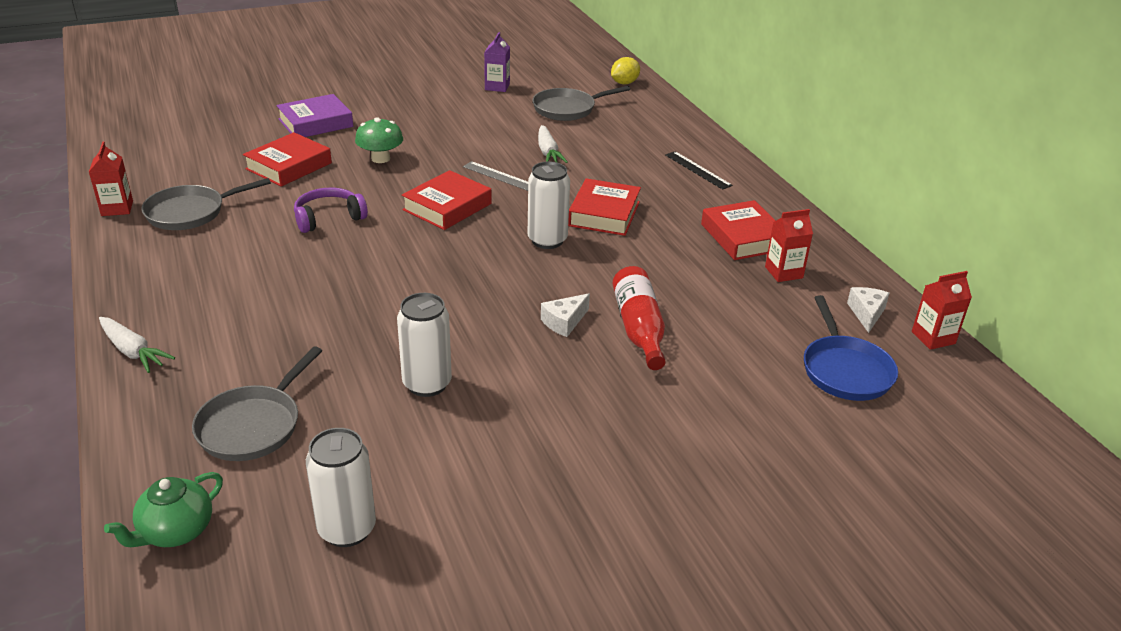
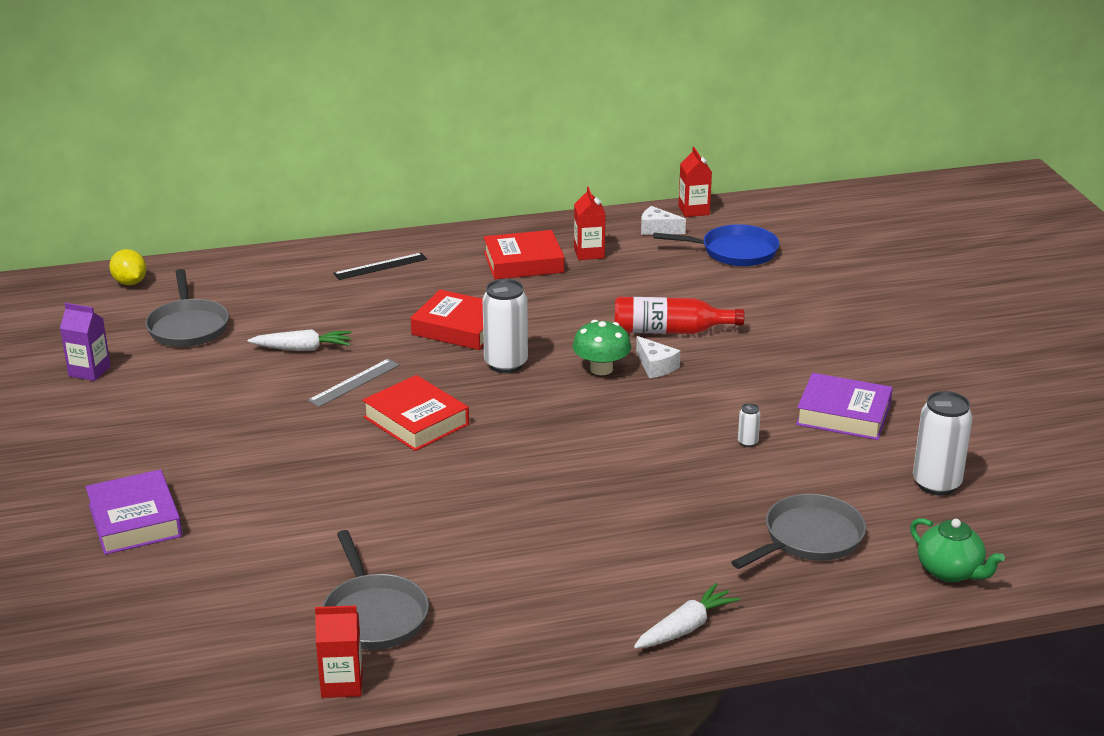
camera: 80 degrees left, 5 degrees down
(253, 425) = (809, 538): grey pan -> grey pan turned 75 degrees counterclockwise
(289, 166) = (266, 539): red book -> none
(328, 218) = (420, 503): purple headphones -> none
(380, 158) = (272, 466): green mushroom -> green mushroom (601, 369)
(427, 384) = (747, 442): white can -> white can, size x0.44
(490, 455) = (843, 414): none -> purple book

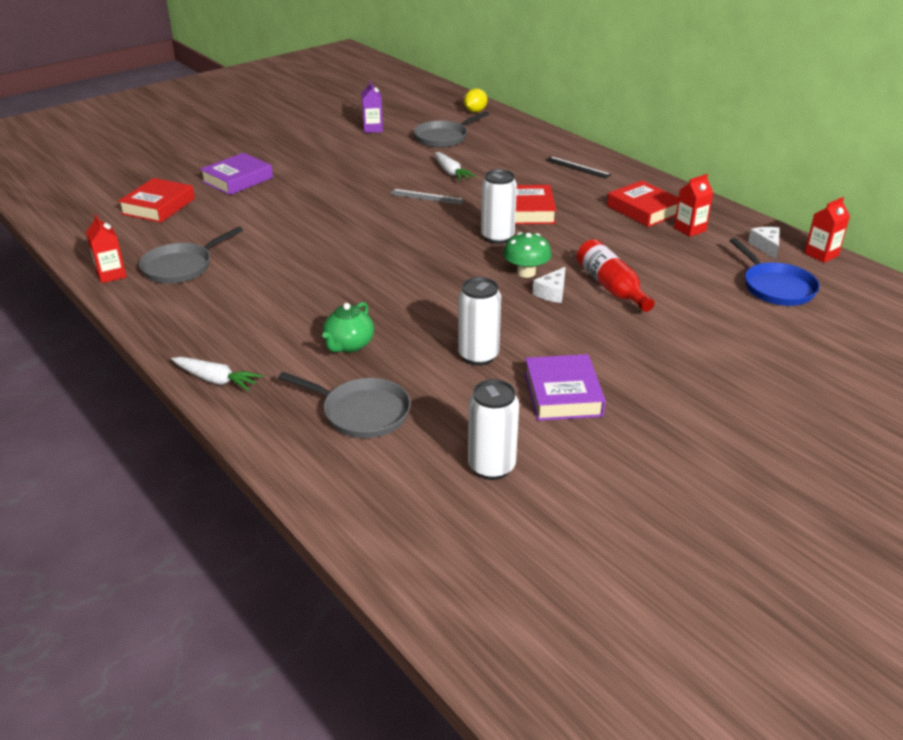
camera: 65 degrees right, 5 degrees up
(416, 421) = (399, 226): red book -> red book (158, 206)
(747, 442) = (478, 356): white can -> white can, size x2.28
(950, 572) = (357, 498): green teapot -> green teapot (348, 345)

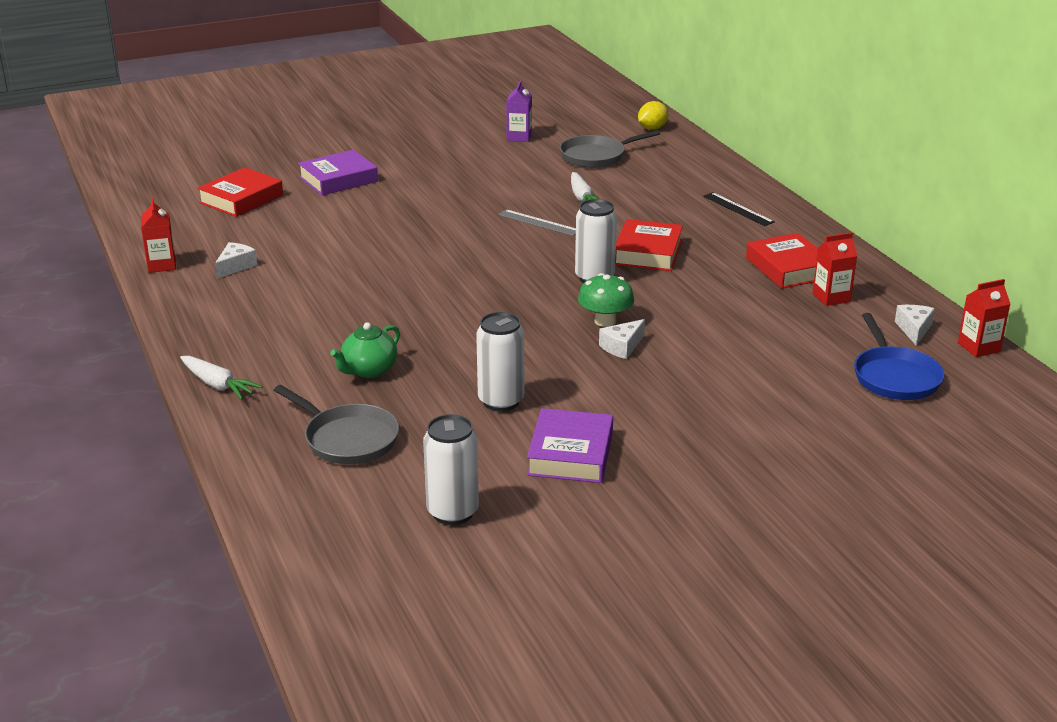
camera: 15 degrees right, 5 degrees down
(181, 267) = (235, 266): grey pan -> white cheese
(611, 287) = (694, 350): red bottle -> none

